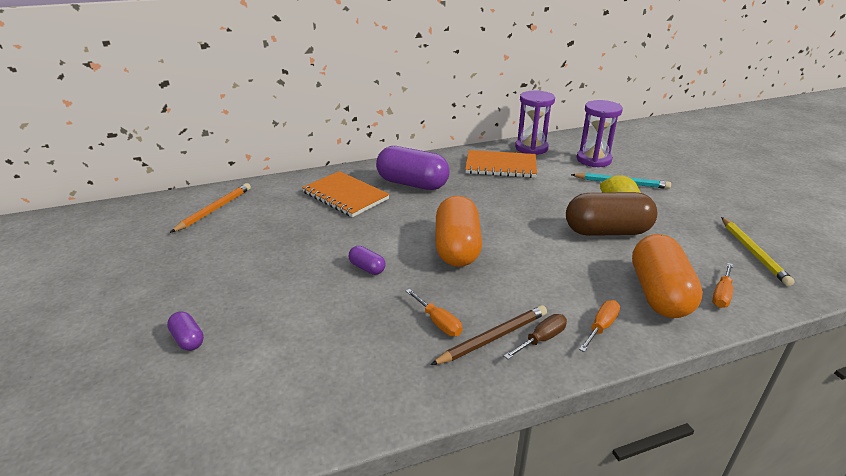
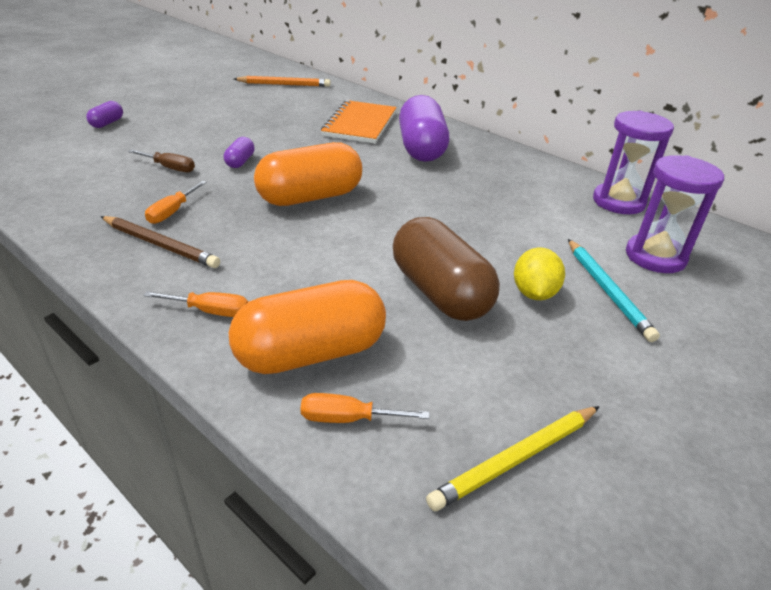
camera: 60 degrees right, 5 degrees up
(500, 166) = (533, 189): orange notebook -> none
(541, 339) = (170, 273): brown screwdriver -> brown screwdriver (170, 168)

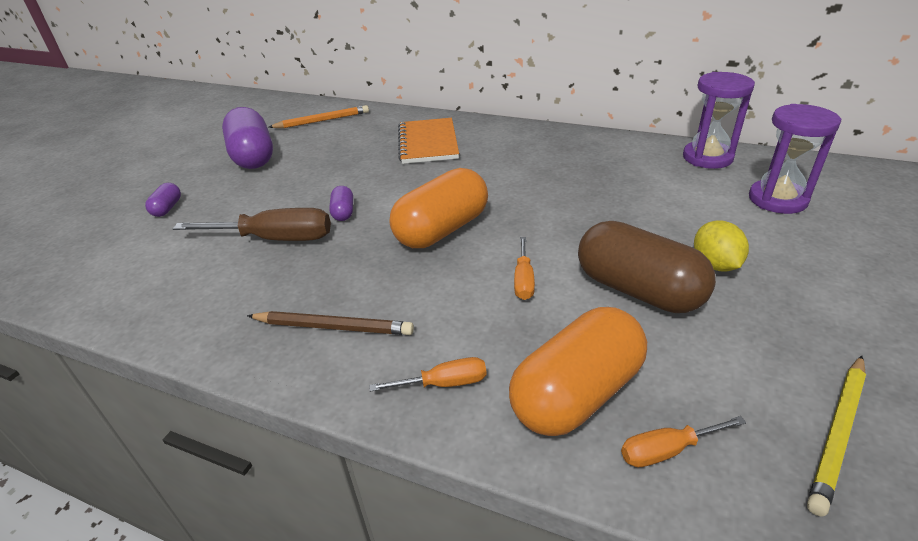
camera: 15 degrees left, 0 degrees up
(170, 168) = (275, 239): brown screwdriver -> brown screwdriver, size x1.88
(172, 212) = (317, 287): orange screwdriver -> orange screwdriver (523, 280)
(421, 148) = (503, 152): purple capsule -> purple capsule (253, 156)
(607, 291) = (769, 243): turquoise pencil -> none

